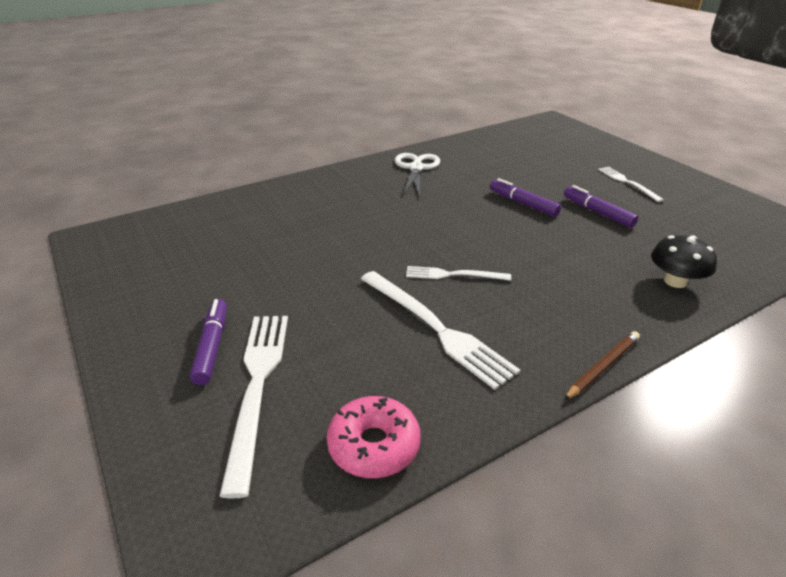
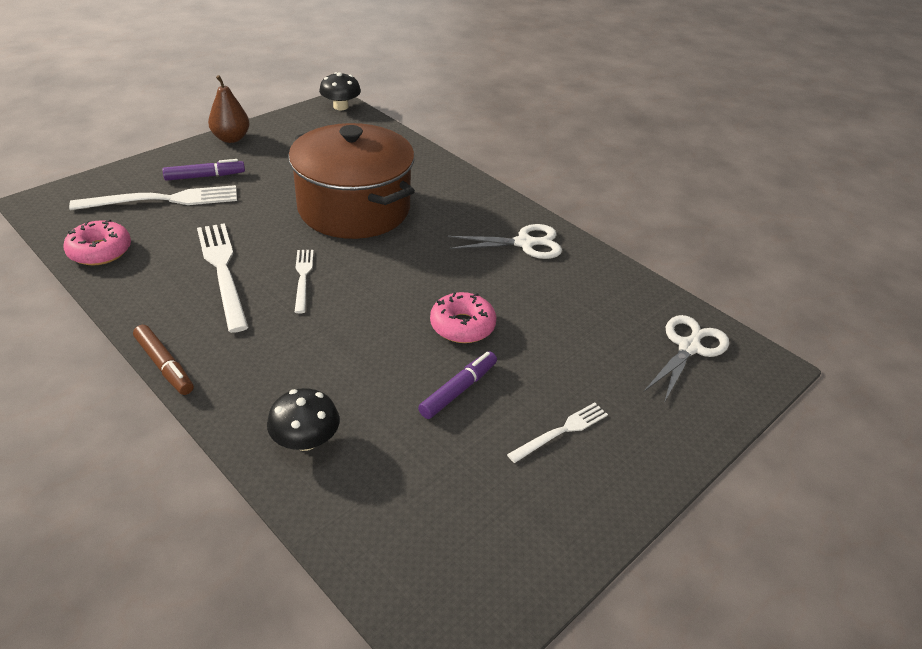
camera: 75 degrees right, 5 degrees up
(99, 235) = (340, 106): none -> black mushroom
(117, 323) = (231, 138): none -> brown pear
(336, 240) = (354, 208): none -> brown pot
(436, 328) = (222, 271): white fork -> white fork turned 120 degrees clockwise
(523, 203) = (462, 326): purple marker -> pink donut
(538, 136) = (689, 347): none -> white scissors
(603, 367) = (164, 365): brown pencil -> brown marker

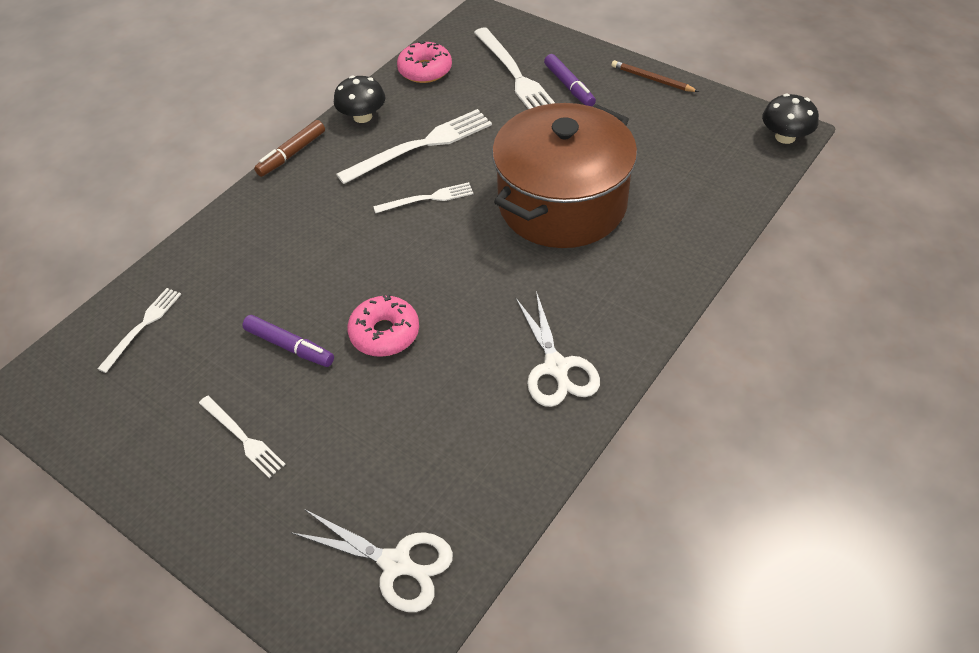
camera: 85 degrees right, 10 degrees up
(231, 138) = (652, 79): brown pear -> brown pencil
(305, 440) = (218, 257): black mushroom -> black mushroom (362, 116)
(389, 515) = (142, 326): none -> white fork

